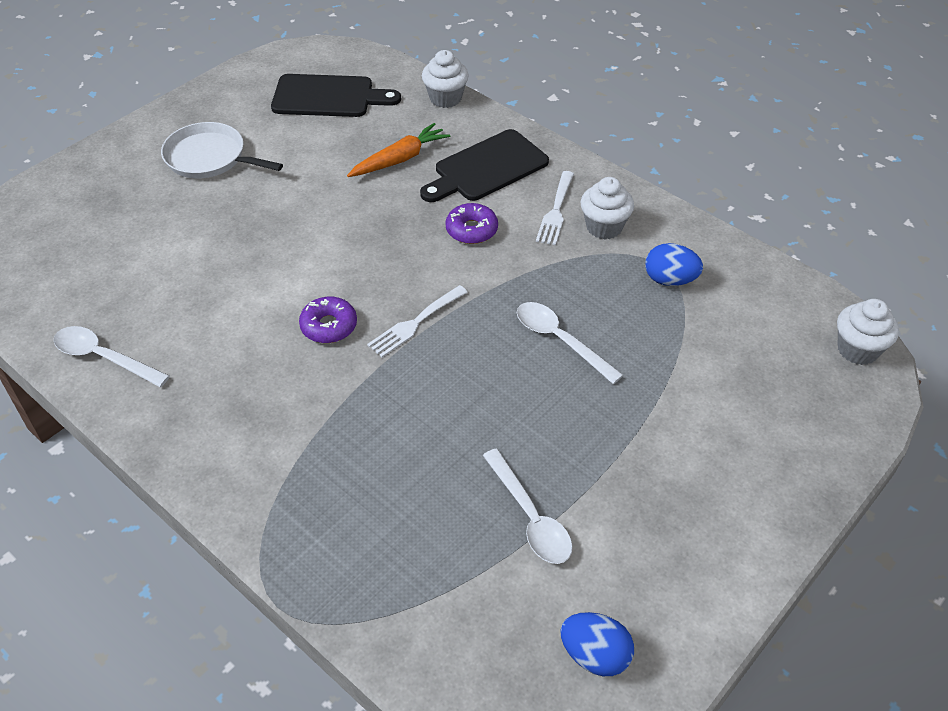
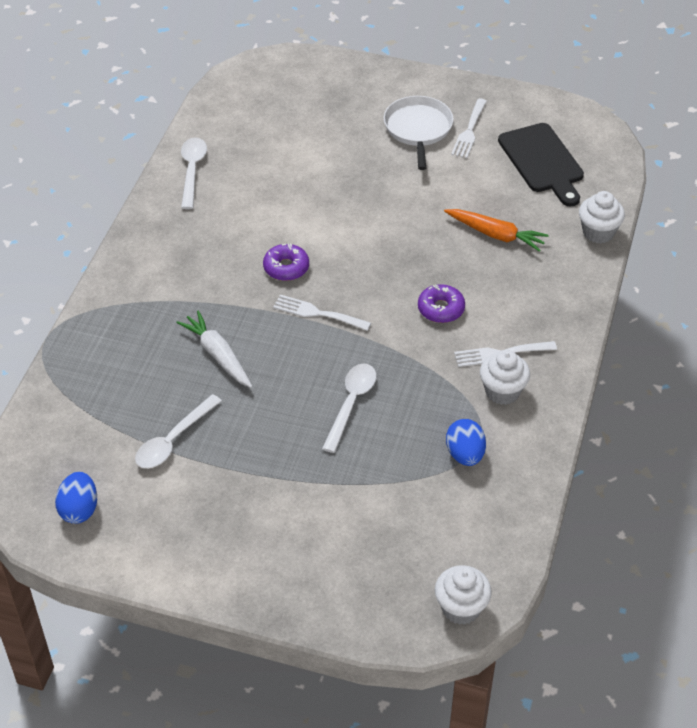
camera: 65 degrees right, 0 degrees up
(245, 126) = (469, 131): none -> white fork
(422, 431) = (218, 355): none -> white carrot
(486, 168) = (524, 291): black cutting board -> none

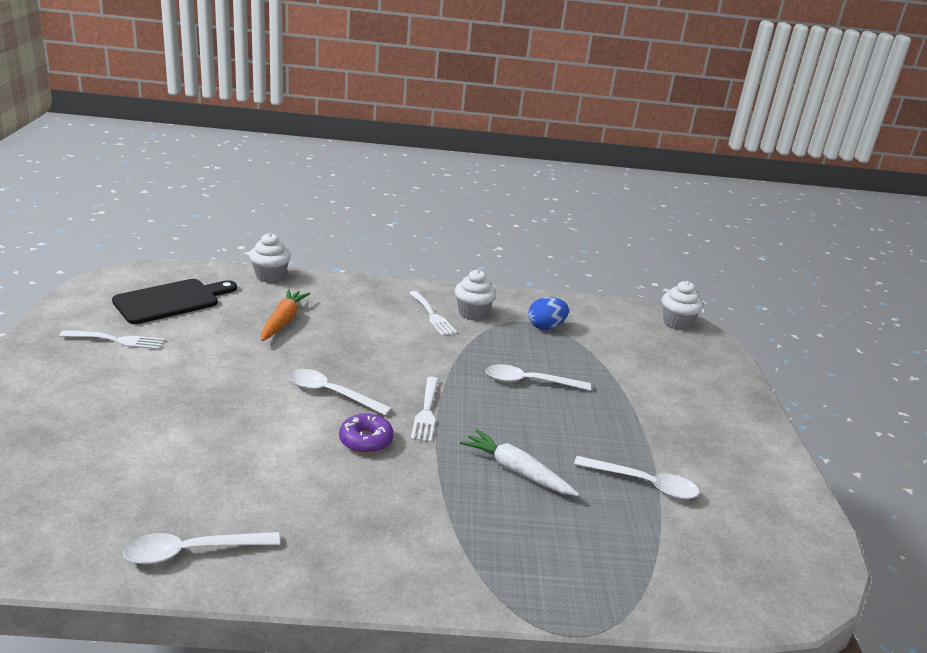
camera: 110 degrees left, 20 degrees down
(79, 509) = (774, 535): blue egg -> none
(218, 355) = (516, 471): white carrot -> white carrot turned 90 degrees clockwise
(359, 255) = (331, 393): none -> white spoon
(418, 129) = (110, 371): white pan -> none
(441, 309) = (391, 344): purple donut -> none

